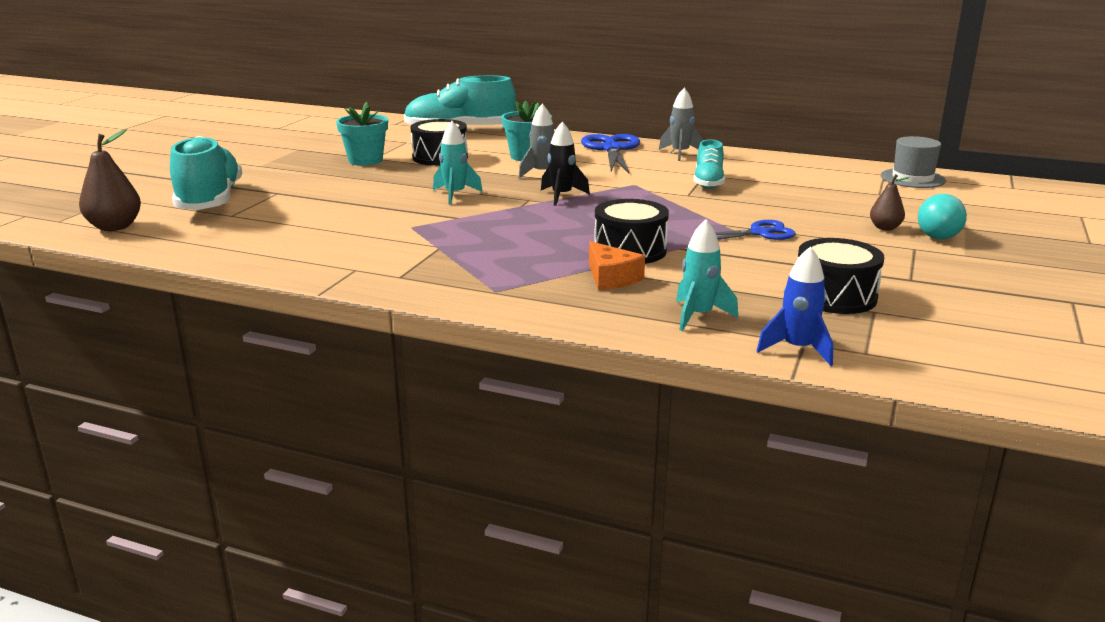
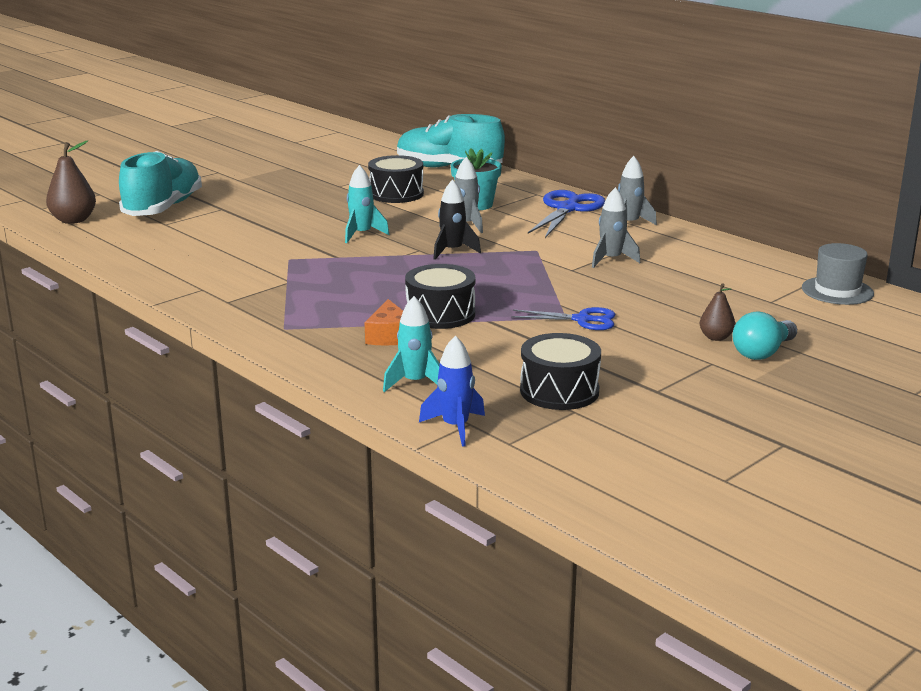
camera: 25 degrees right, 0 degrees up
(365, 160) = (328, 187): turquoise flower pot -> none
(708, 182) = (611, 260): turquoise shoe -> grey rocket

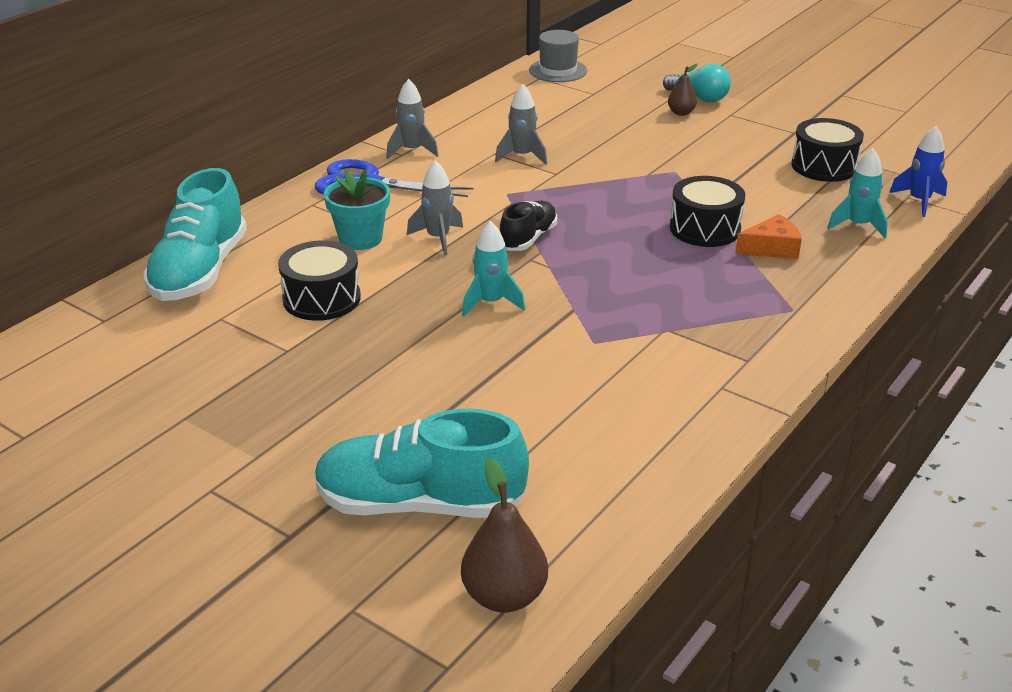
camera: 100 degrees left, 10 degrees up
(452, 251) = (528, 238): black rocket -> black shoe
(582, 320) = (677, 163): blue scissors -> none

